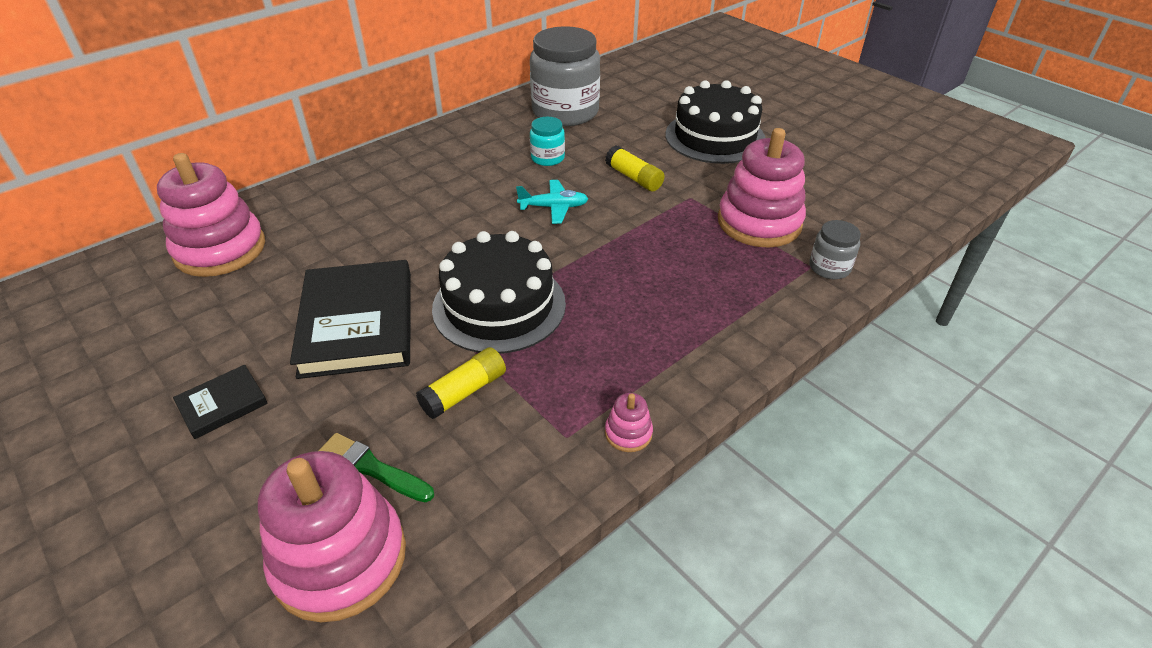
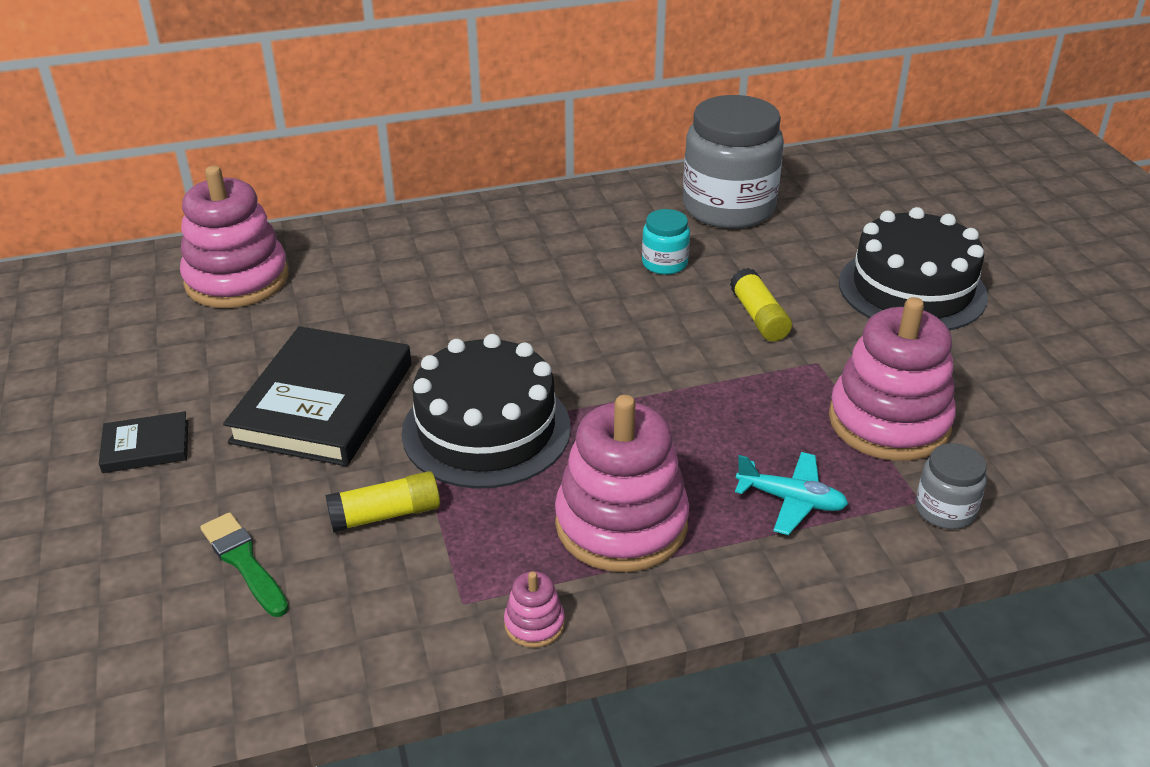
camera: 25 degrees right, 5 degrees down
(340, 558) = (160, 640): pink stacking toy -> pink stacking toy (621, 524)
(554, 207) = (629, 329): turquoise plane -> turquoise plane (791, 500)

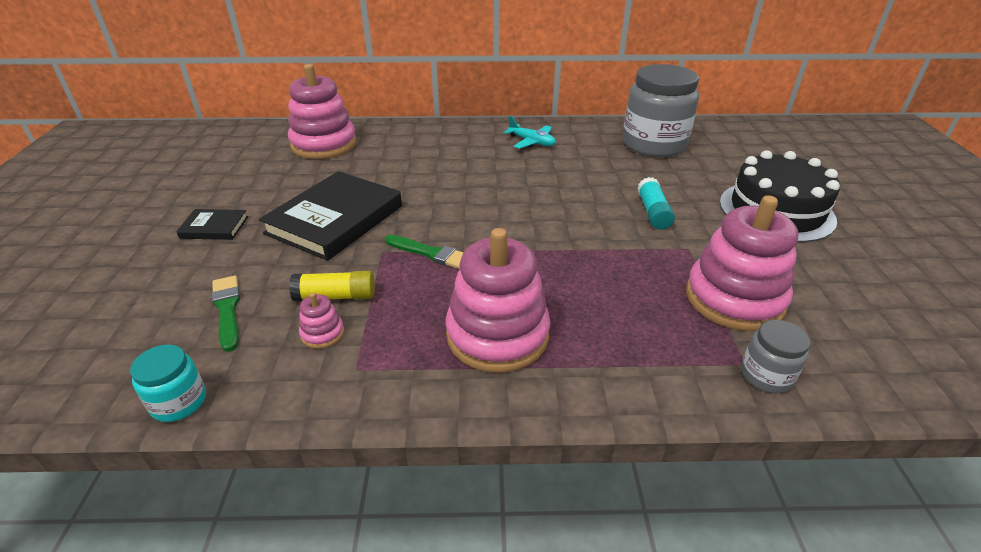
camera: 15 degrees right, 0 degrees up
(486, 429) = (431, 253): black cake -> green brush
(534, 624) = (400, 396): pink stacking toy -> pink stacking toy (322, 333)
(664, 263) = (597, 171): turquoise jar -> turquoise jar (179, 402)
(759, 317) = (653, 212): yellow glue stick -> turquoise glue stick
(791, 500) = (636, 343): turquoise plane -> turquoise plane (531, 142)

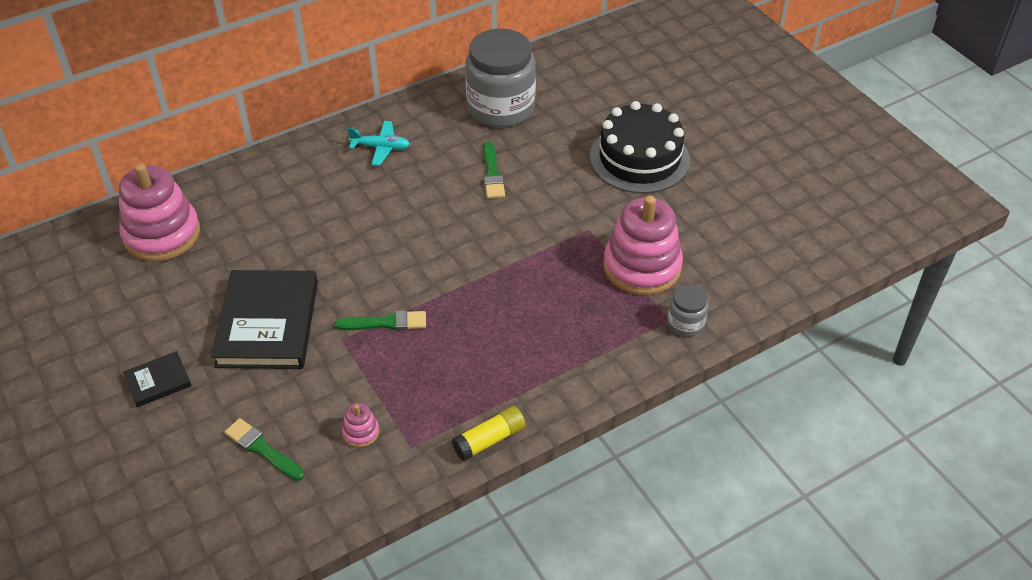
camera: 30 degrees left, 10 degrees up
(179, 402) = (305, 529): turquoise jar -> none
(335, 296) = (341, 398): yellow glue stick -> yellow glue stick (489, 440)
(497, 335) = (493, 373): pink stacking toy -> none
(615, 182) = (492, 174): none -> green brush
(653, 212) = (543, 200): turquoise glue stick -> none

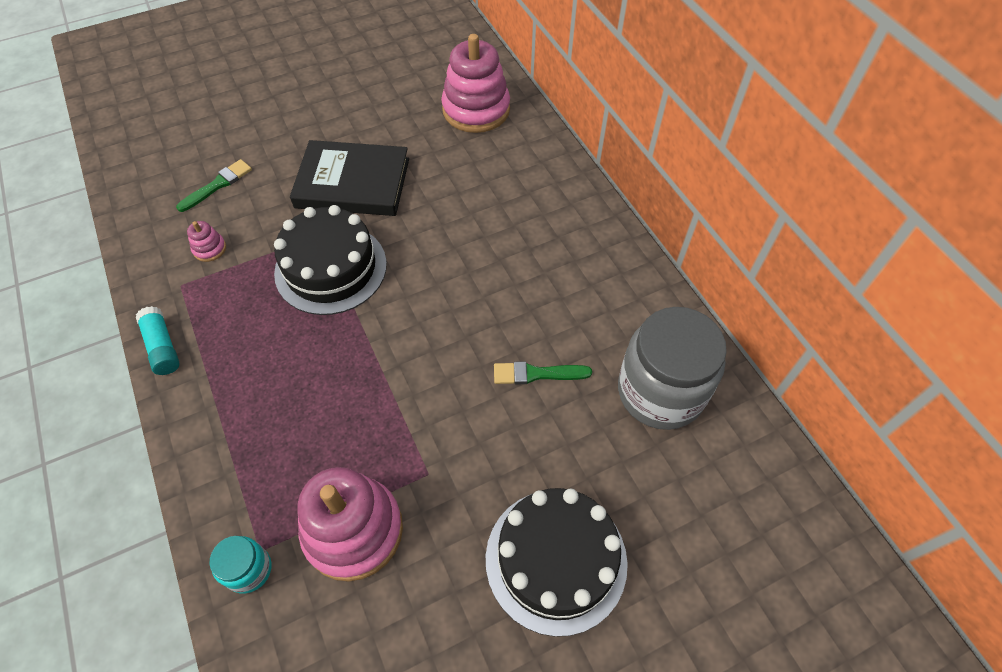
camera: 95 degrees right, 10 degrees up
(158, 381) = (309, 120): black book -> none
(381, 148) = (586, 267): turquoise plane -> none
(386, 323) = (331, 268): green brush -> black cake
(489, 440) = (162, 347): yellow glue stick -> turquoise glue stick
(685, 323) = (249, 569): grey jar -> turquoise jar

